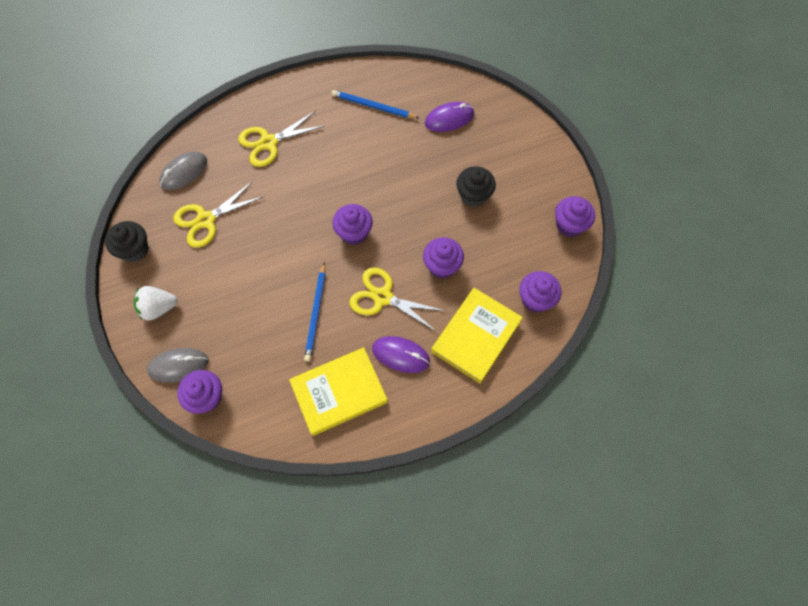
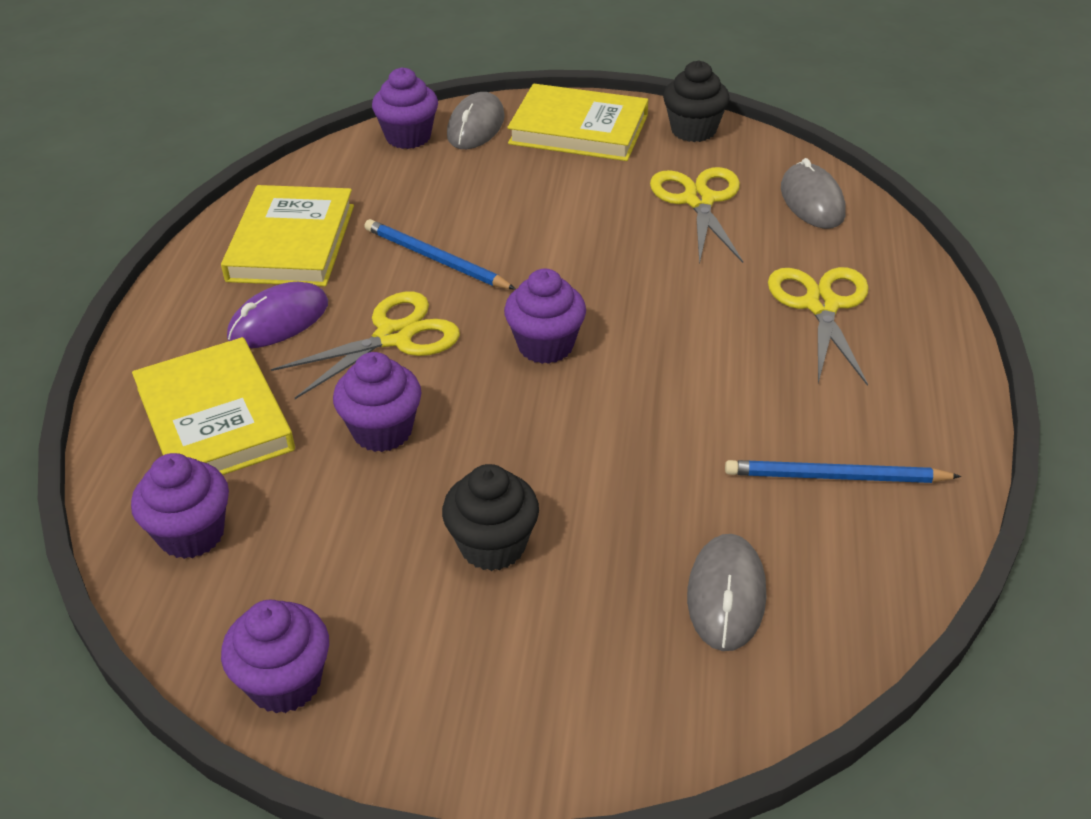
camera: 120 degrees right, 25 degrees down
(158, 308) = (578, 129): white strawberry -> yellow book
(373, 106) = (835, 477): blue pencil -> blue pencil turned 135 degrees counterclockwise
(449, 118) = (726, 595): purple mouse -> grey mouse

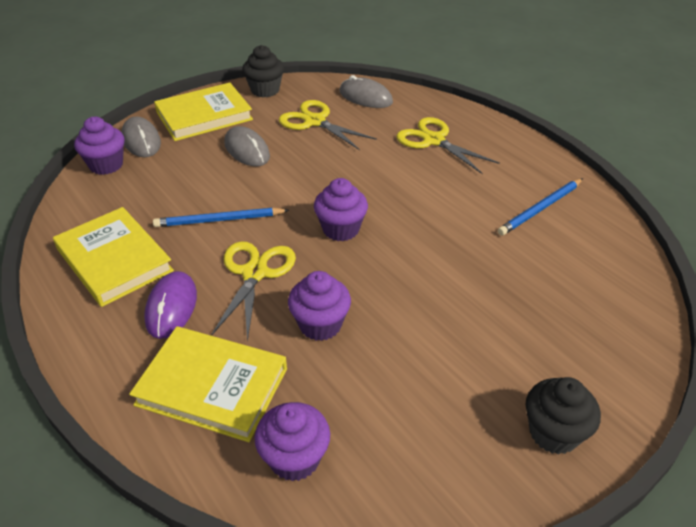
camera: 45 degrees left, 0 degrees up
(285, 683) = (461, 489): purple cupcake -> none
(493, 545) = (455, 339): black cupcake -> black cupcake (553, 433)
(726, 595) = (574, 287): grey mouse -> grey mouse (247, 150)

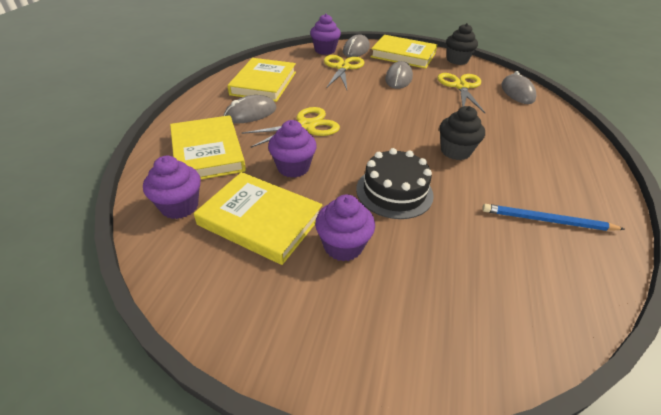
camera: 50 degrees right, 0 degrees up
(171, 307) = (250, 113): purple mouse -> grey mouse
(219, 220) = (331, 96): blue pencil -> none
(341, 229) = (383, 138): purple cupcake -> purple cupcake (343, 246)
(381, 395) = (260, 220): none -> yellow book
(428, 273) = (394, 192): none -> black cake
(433, 140) = (527, 136): yellow scissors -> yellow scissors (342, 67)
(553, 433) = (309, 335): black cupcake -> black cupcake (455, 151)

